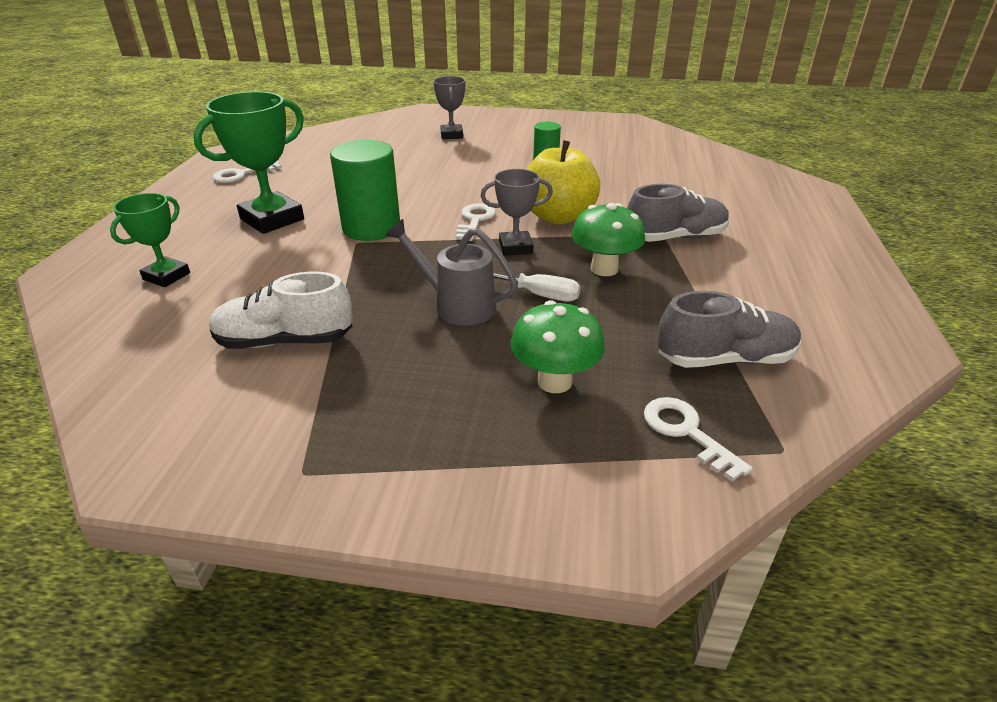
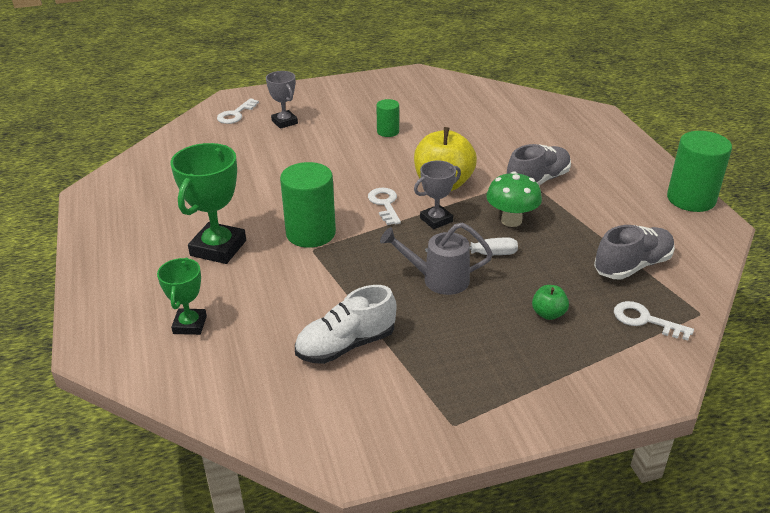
camera: 25 degrees left, 0 degrees up
(242, 175) = (137, 211): white key -> white key (236, 114)
(554, 381) = (548, 314): green mushroom -> green apple
(879, 304) = (691, 199): none -> green cylinder

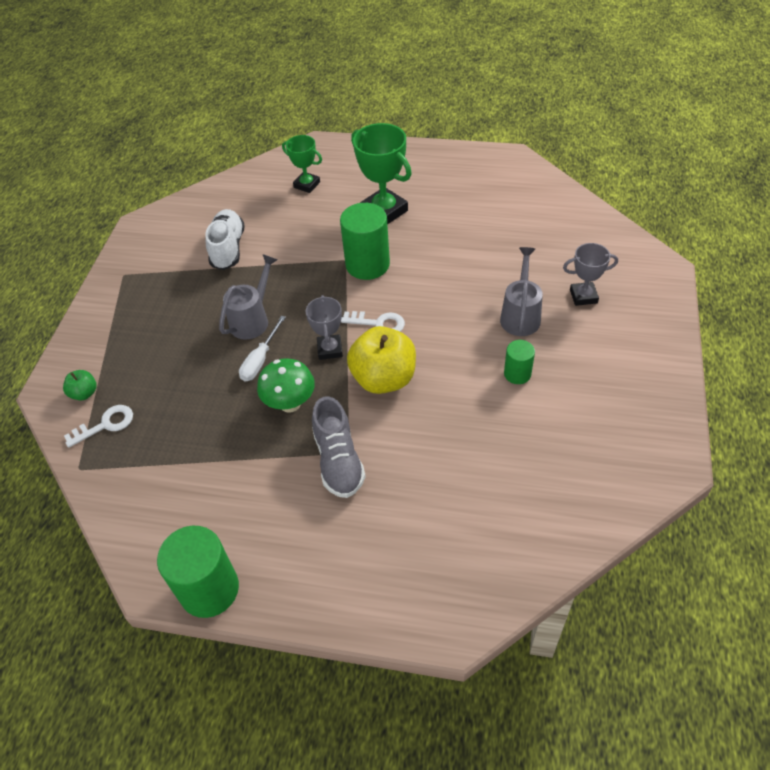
camera: 120 degrees right, 15 degrees up
(236, 114) = (620, 264): white key -> none
(325, 142) = (520, 315): none -> grey watering can
(548, 314) = (164, 367): green apple -> green apple (84, 393)
(632, 266) = (164, 459): grey shoe -> none

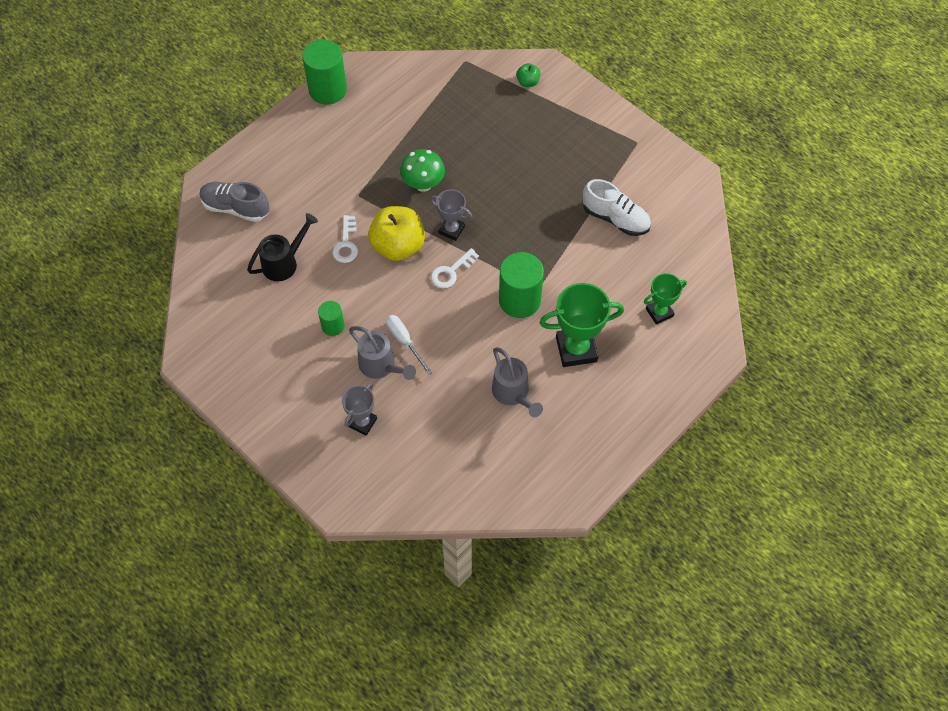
camera: 120 degrees right, 10 degrees up
(105, 425) = (490, 84): white key -> white key (346, 244)
(252, 319) = (520, 199): grey watering can -> grey watering can (513, 394)
(260, 360) = (476, 186): white screwdriver -> white screwdriver (404, 341)
(338, 461) = (356, 187): grey shoe -> grey shoe (235, 208)
(488, 462) = (284, 263): none -> black watering can

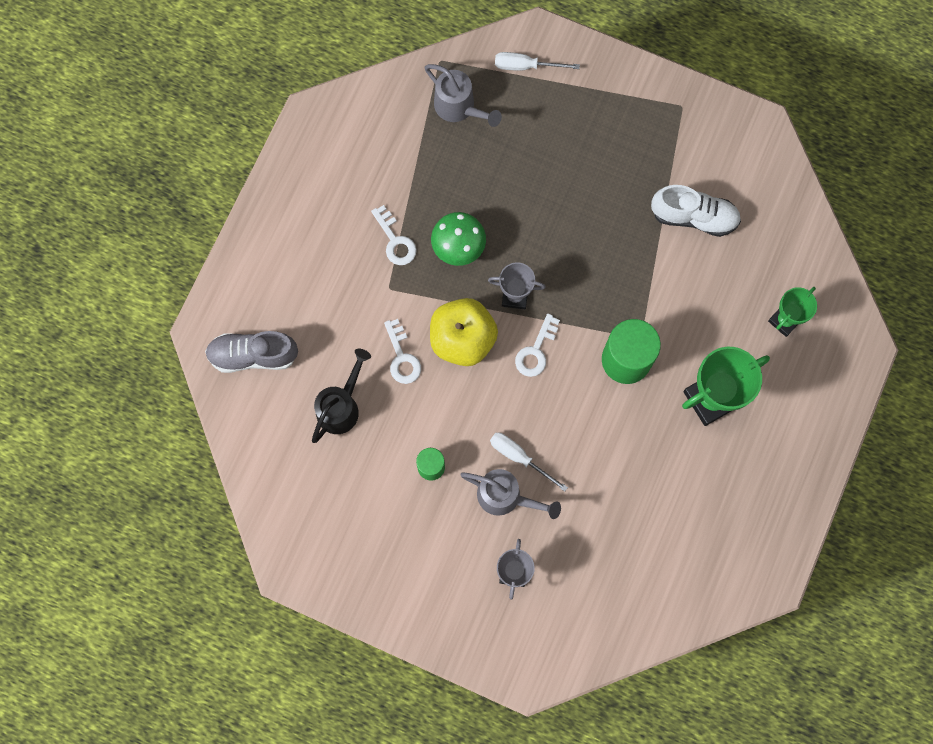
camera: 20 degrees left, 15 degrees up
(327, 90) = (292, 157): green cylinder -> none
(378, 165) = (395, 240): none -> white key
(513, 394) = (663, 478): grey watering can -> grey watering can (459, 108)
(528, 82) = (525, 66): green apple -> white screwdriver

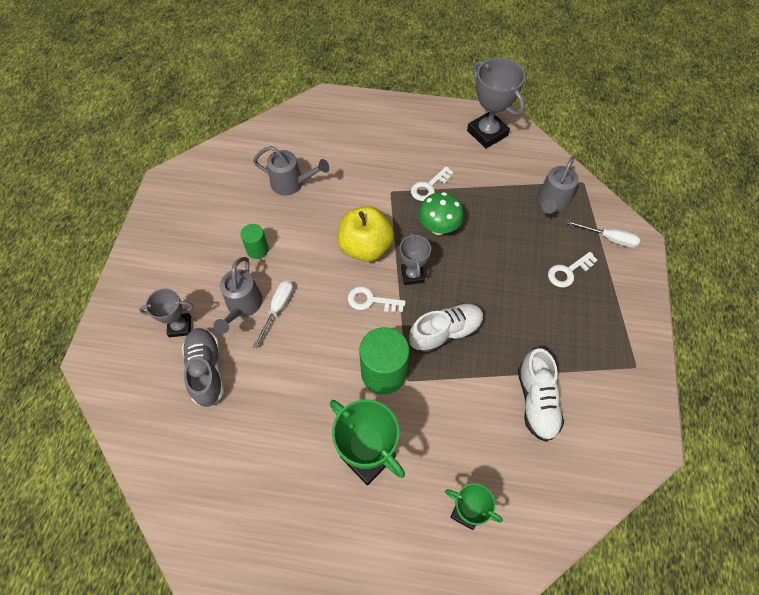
camera: 75 degrees right, 15 degrees down
(253, 355) = (316, 127): grey shoe -> grey shoe (206, 370)
(330, 143) = (487, 133): none -> grey trophy
(341, 406) = (292, 183): black watering can -> grey watering can
(402, 357) = (339, 211): white key -> white key (568, 272)
(525, 66) = (609, 238): white screwdriver -> white screwdriver turned 120 degrees clockwise
(596, 282) = (445, 332): none -> white shoe

